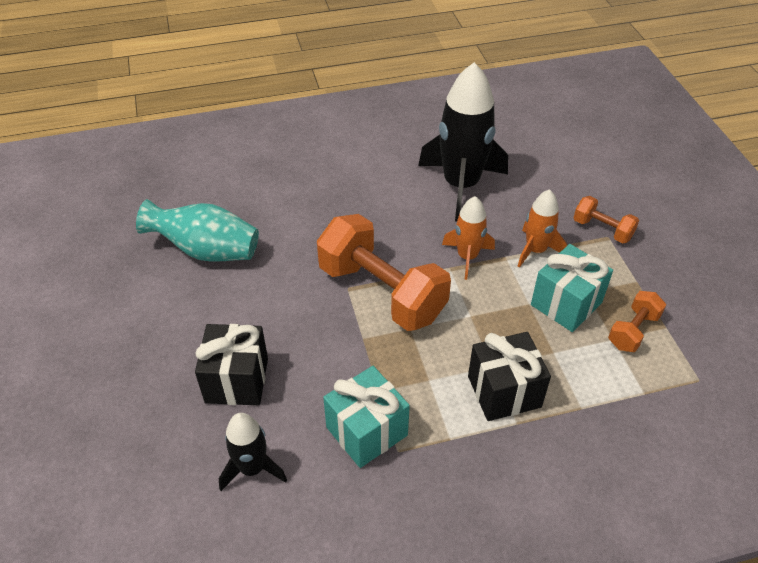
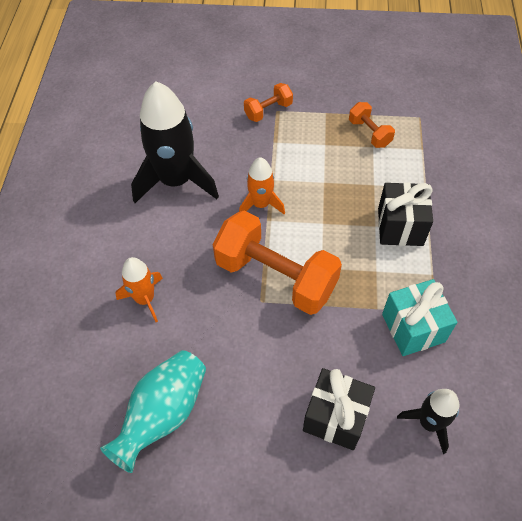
camera: 70 degrees left, 10 degrees up
(382, 292) = (276, 276): orange dumbbell -> orange dumbbell turned 60 degrees clockwise
(535, 250) = (272, 158): orange rocket -> orange rocket (145, 299)
(566, 304) = (332, 160): turquoise gift -> none

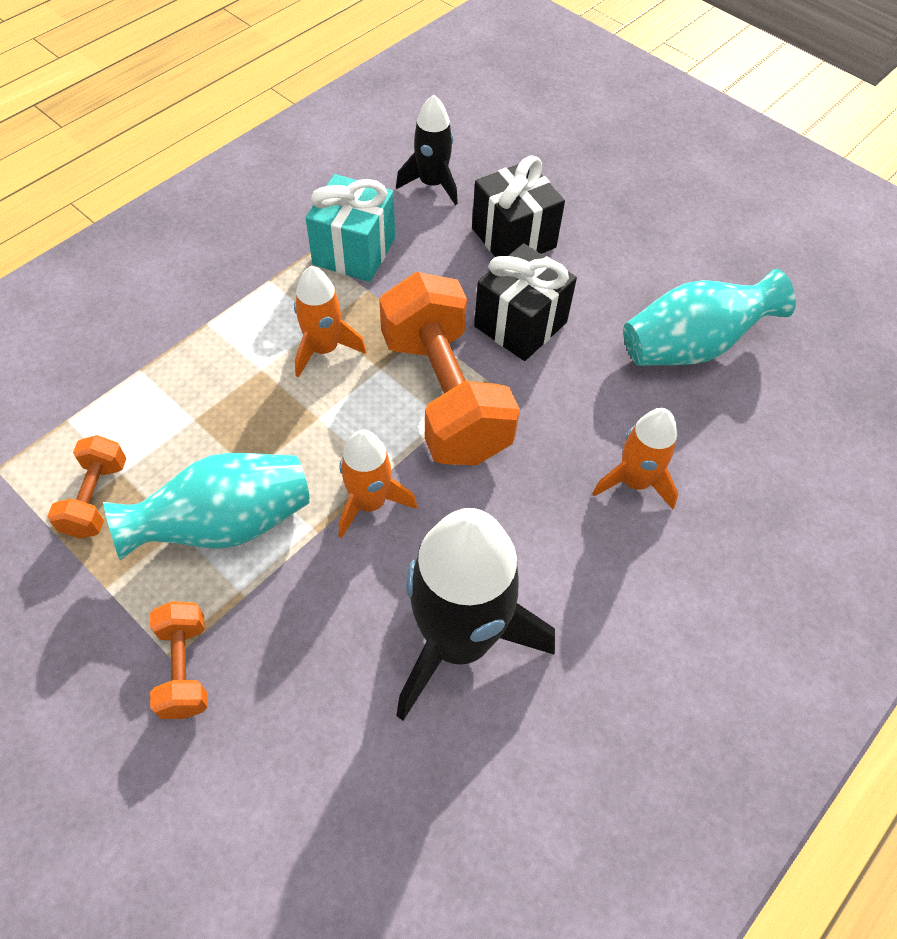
camera: 145 degrees left, 0 degrees up
(268, 111) = (185, 668): orange dumbbell -> orange dumbbell turned 75 degrees clockwise
(309, 157) = (225, 524): none -> turquoise vase
(359, 257) = (324, 349): none -> orange rocket
(400, 227) = (234, 348): black gift -> black gift (520, 324)

